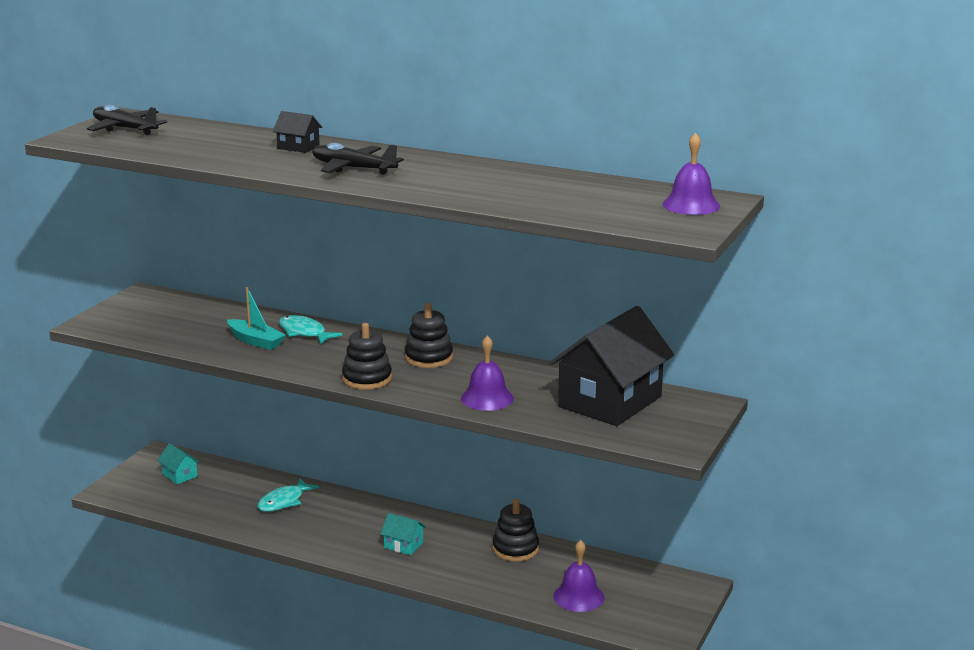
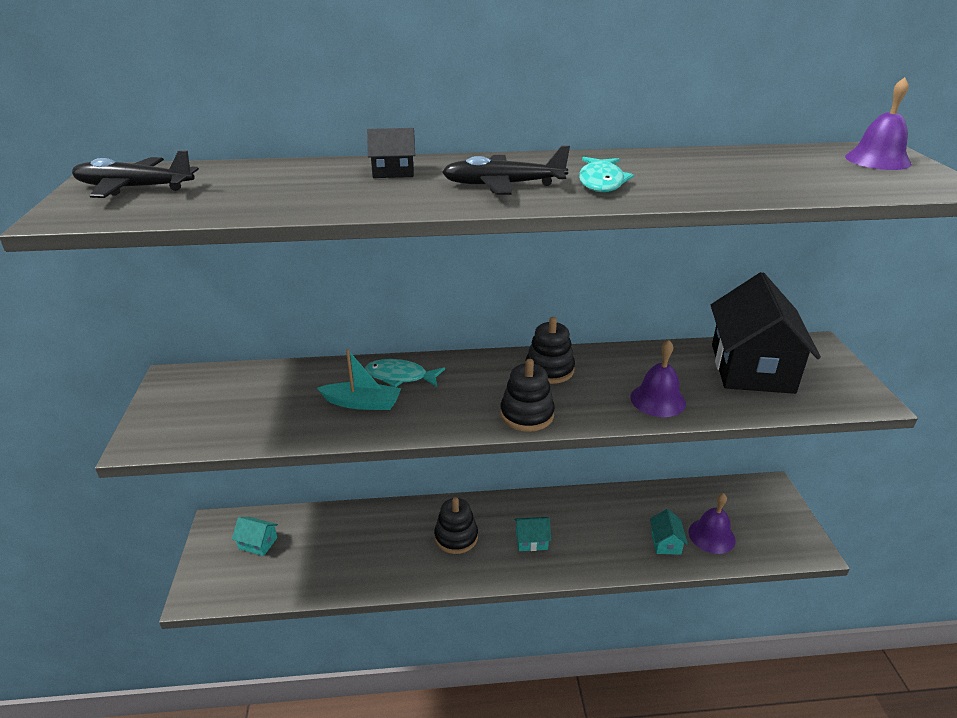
camera: 30 degrees left, 10 degrees up
(284, 501) = (385, 535): turquoise fish -> turquoise fish (601, 182)
(515, 549) = (618, 506): black stacking toy -> black stacking toy (456, 537)
(526, 586) = (665, 542): none -> turquoise house

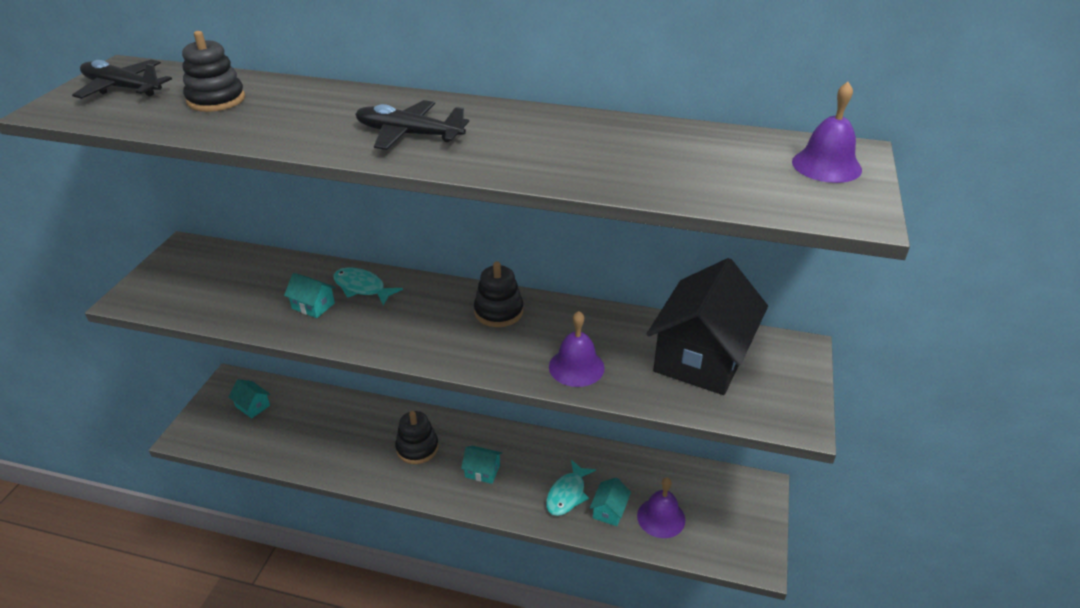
camera: 20 degrees right, 5 degrees up
(362, 403) = (313, 306): turquoise boat -> turquoise house
(393, 172) = (334, 103): black house -> none
(527, 415) = (443, 351): black stacking toy -> black stacking toy (216, 100)
(601, 182) = (501, 146): turquoise fish -> turquoise fish (567, 494)

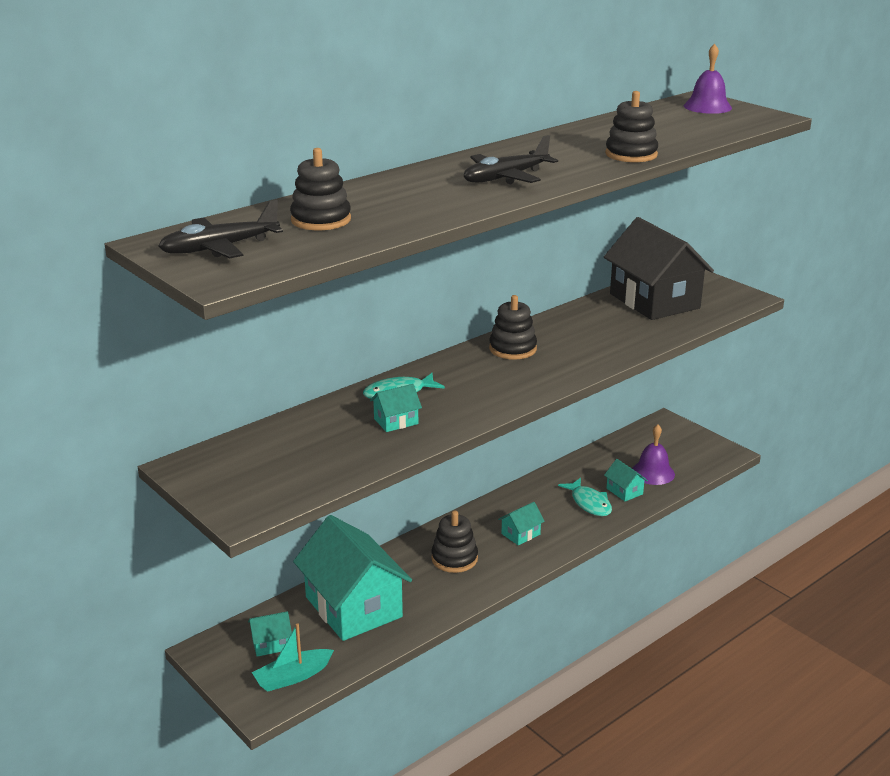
camera: 55 degrees left, 10 degrees down
(222, 435) = (292, 677): none -> turquoise boat
(318, 424) = (353, 607): none -> turquoise house
(566, 172) = (631, 154): none -> black stacking toy
(576, 367) = (616, 342): purple bell -> none

